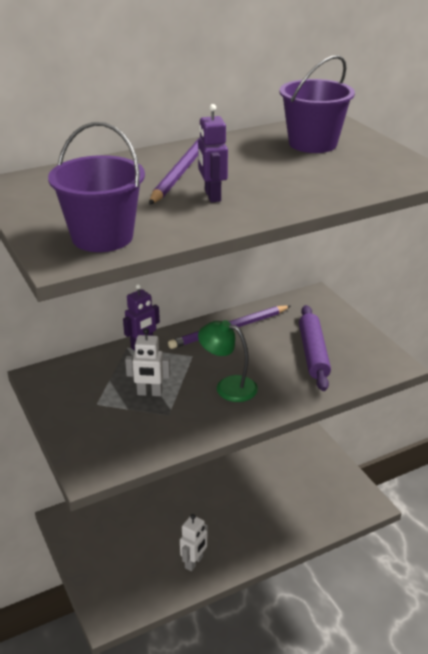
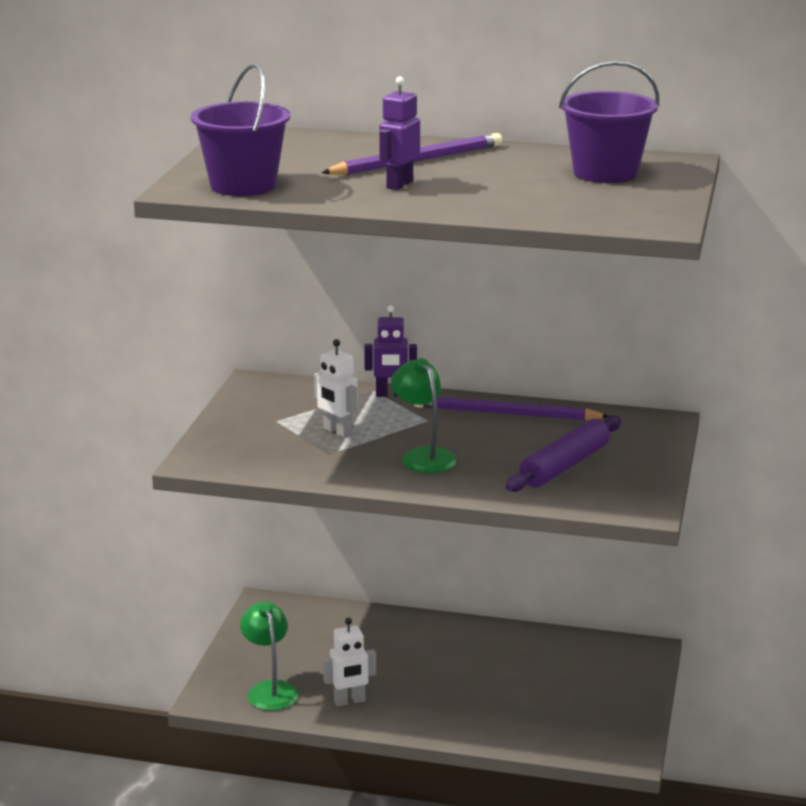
camera: 40 degrees right, 10 degrees down
(138, 585) = (270, 690): none -> green lamp

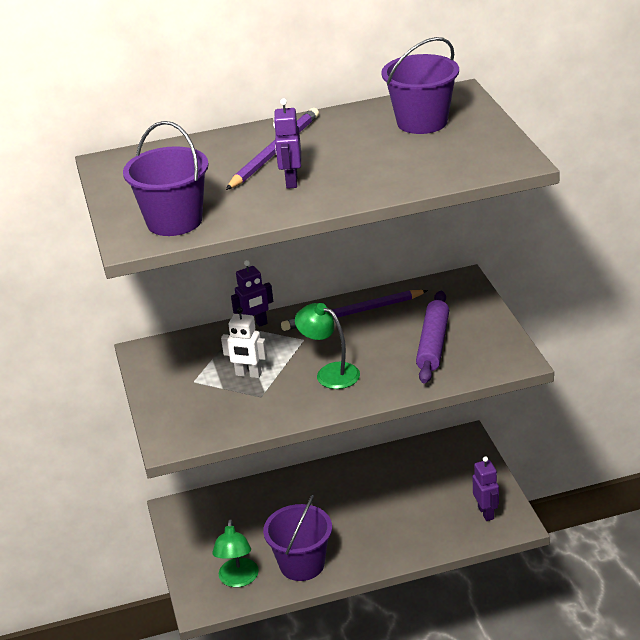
camera: 25 degrees left, 10 degrees up
(270, 690) = (238, 579): green lamp -> green lamp turned 135 degrees counterclockwise
(349, 701) = (302, 564): white robot -> purple bucket
(603, 730) = (486, 513): none -> purple robot

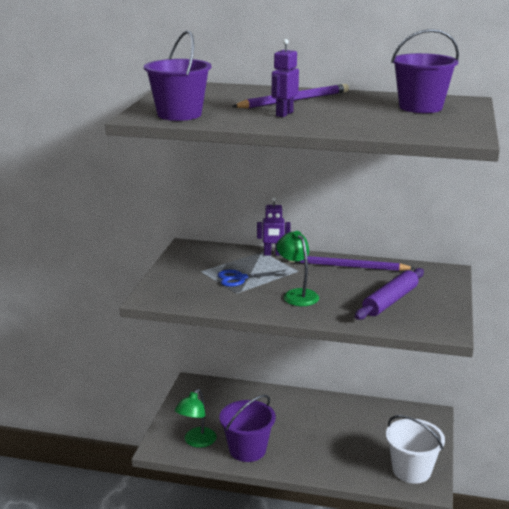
camera: 25 degrees right, 10 degrees down
(248, 374) = (240, 278): white robot -> blue scissors
(486, 513) = (411, 470): purple robot -> white bucket

